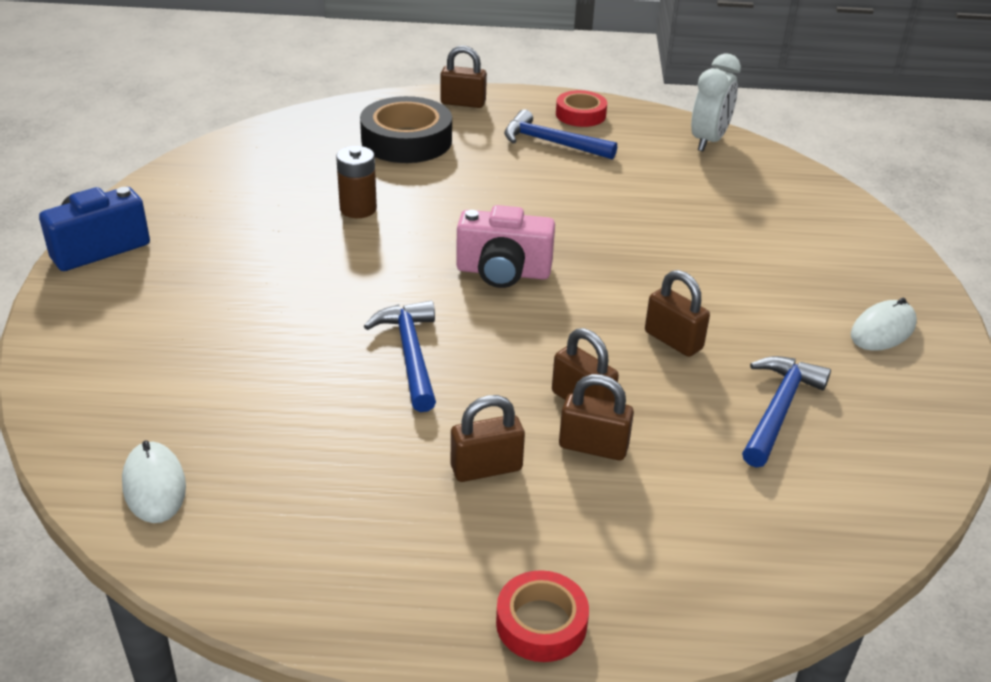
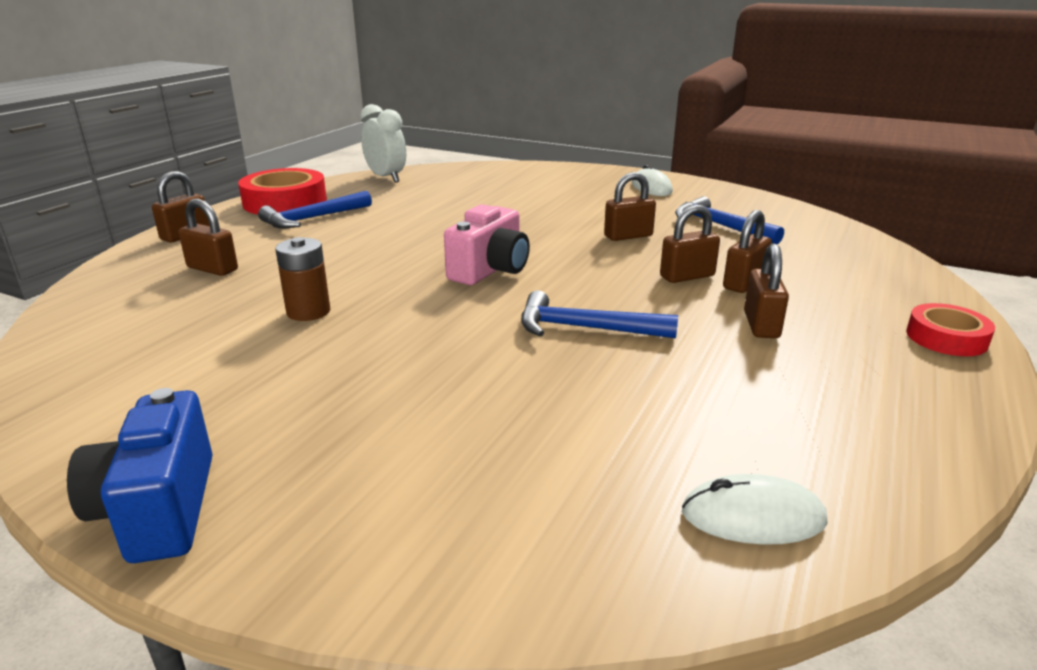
camera: 65 degrees left, 10 degrees down
(406, 140) = (212, 269): black tape -> brown padlock
(580, 115) = (285, 202): red tape -> red tape, size x1.71

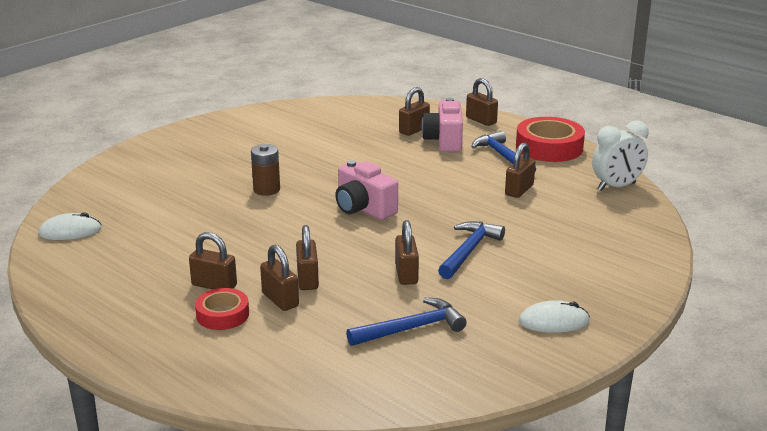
camera: 105 degrees right, 0 degrees up
(159, 509) = (184, 132): blue camera -> none
(259, 248) = (444, 141): none -> pink camera
(308, 312) = (333, 154): brown battery -> brown battery (266, 189)
(406, 208) = (519, 190): none -> brown padlock
(585, 328) = (255, 226): blue hammer -> blue hammer (469, 251)
(753, 517) = (70, 231): white mouse -> white mouse turned 60 degrees clockwise
(946, 338) = (140, 352): red tape -> red tape (222, 315)

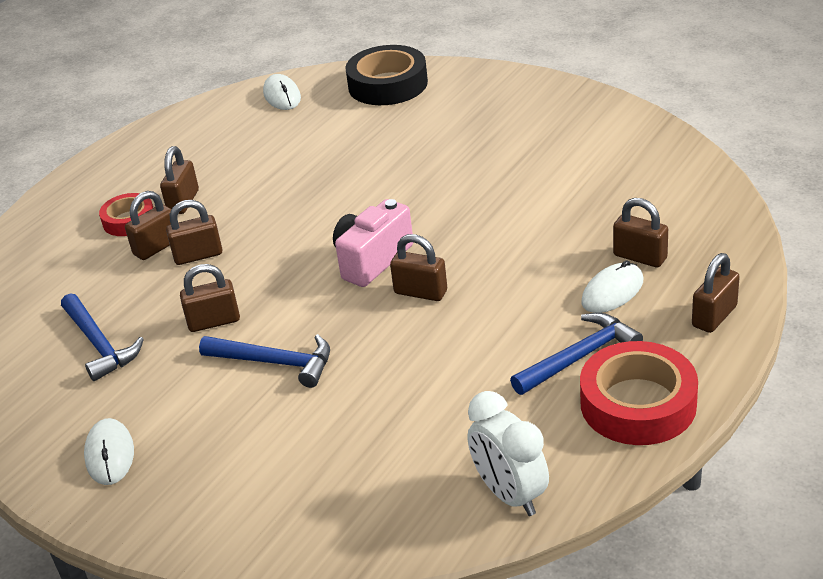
camera: 85 degrees right, 10 degrees up
(108, 185) = (388, 84): none -> black tape
(266, 189) = (405, 181): brown battery -> none
(444, 141) = (612, 291): pink camera -> white mouse
(519, 190) = (464, 387): brown padlock -> brown padlock (420, 292)

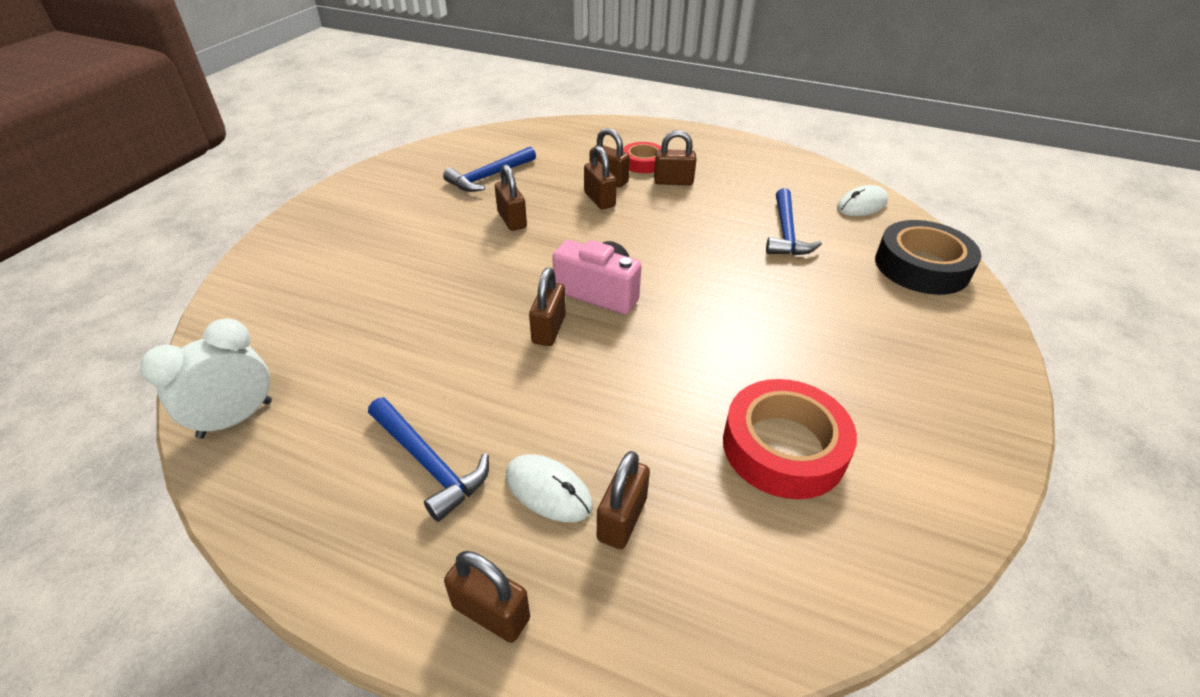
camera: 75 degrees right, 5 degrees up
(110, 454) = (368, 201): white mouse -> none
(275, 362) = (455, 257): blue hammer -> blue hammer (786, 233)
(638, 404) = (336, 523): red tape -> red tape (783, 447)

